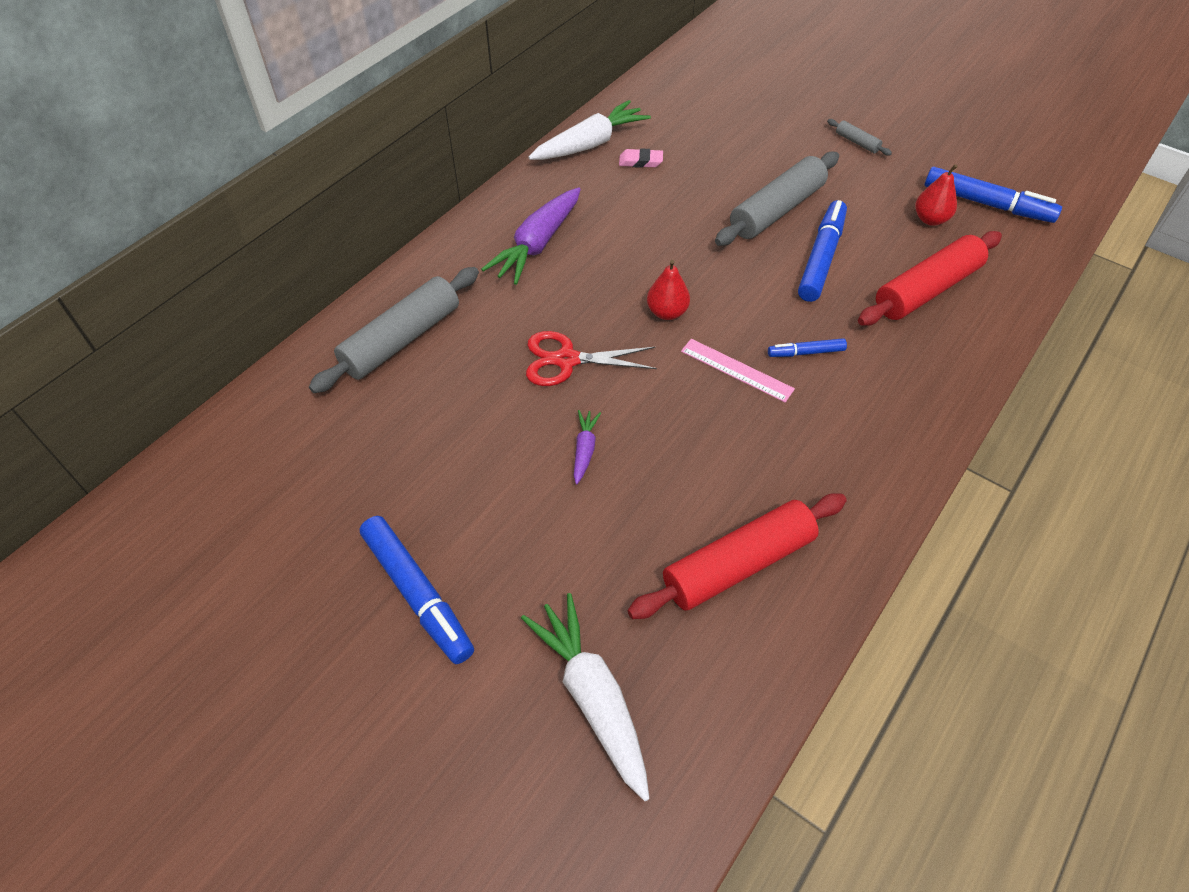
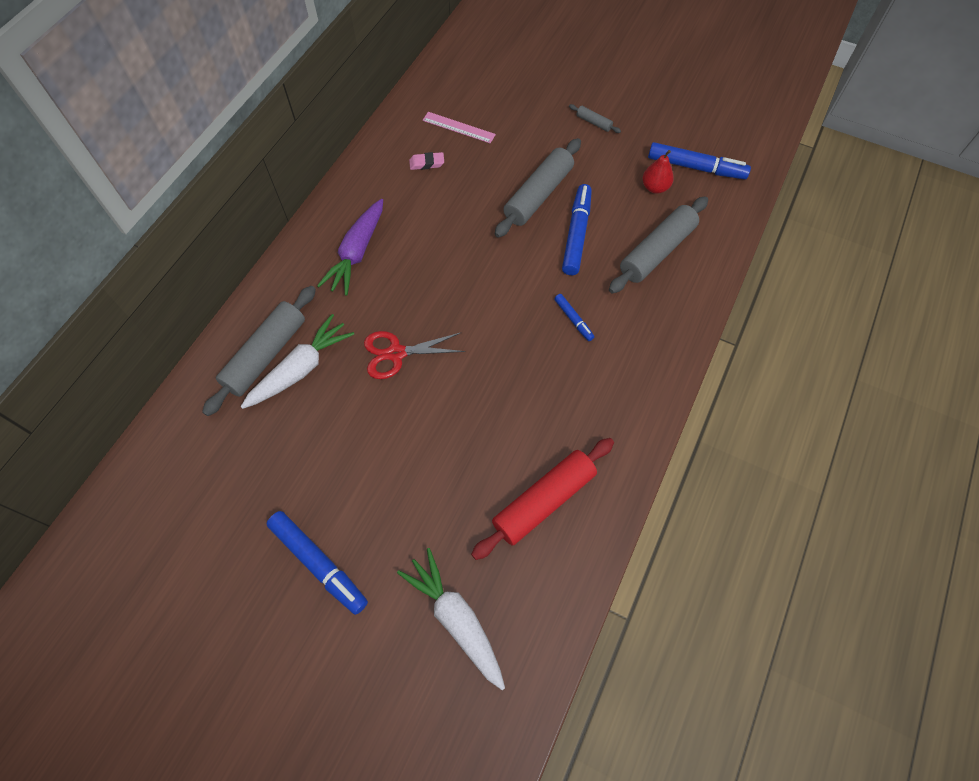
camera: 10 degrees left, 10 degrees up
(584, 450) = (421, 427): purple carrot -> none
(590, 144) = (384, 152): white carrot -> white carrot (301, 369)
(667, 312) = (466, 300): red pear -> none
(736, 370) = (524, 342): pink ruler -> pink ruler (458, 127)
(806, 352) = (573, 320): blue marker -> blue marker turned 105 degrees counterclockwise
(926, 290) = (657, 251): red rolling pin -> grey rolling pin

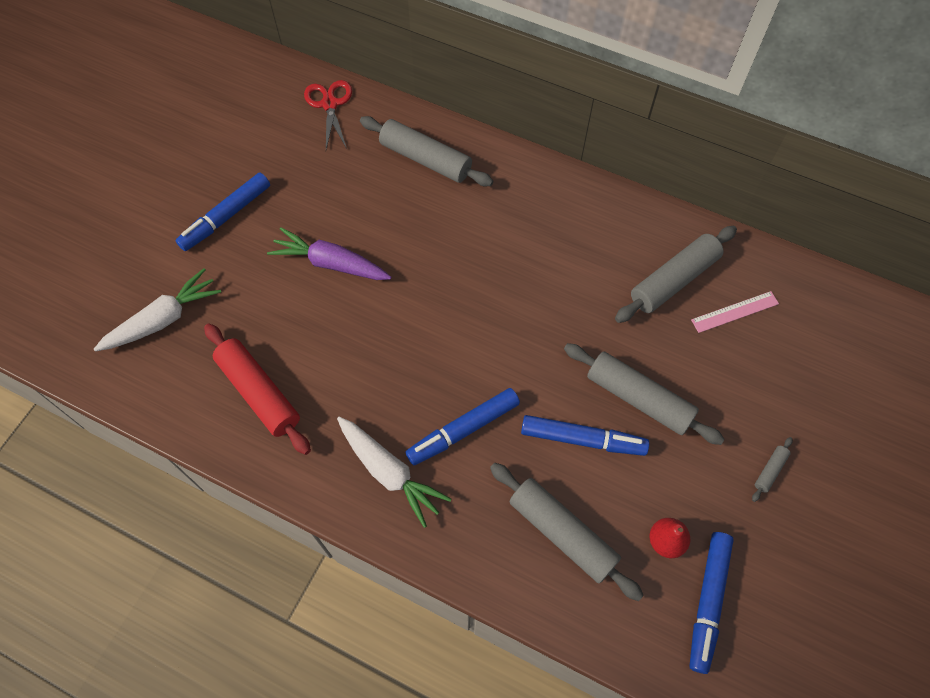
camera: 90 degrees right, 0 degrees up
(301, 369) = (410, 187): white carrot -> white carrot (389, 472)
(357, 253) = (544, 222): purple carrot -> purple carrot (331, 263)
(396, 353) = (424, 262): red scissors -> red scissors (329, 104)
(427, 163) = (673, 280): pink eraser -> grey rolling pin
(458, 127) = (735, 311): pink ruler -> pink ruler turned 45 degrees clockwise
(573, 320) = (463, 430): blue marker -> blue marker, size x1.90

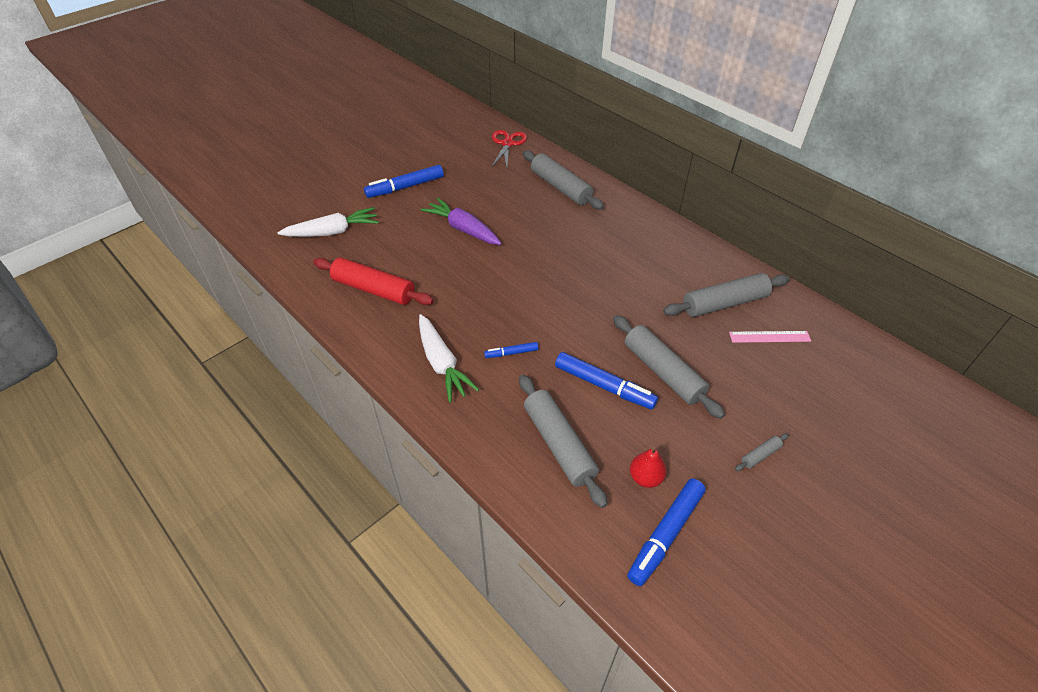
camera: 20 degrees right, 15 degrees down
(259, 392) = (374, 289): red rolling pin -> red rolling pin turned 45 degrees counterclockwise
(463, 430) = (511, 353): blue marker -> blue marker, size x0.53

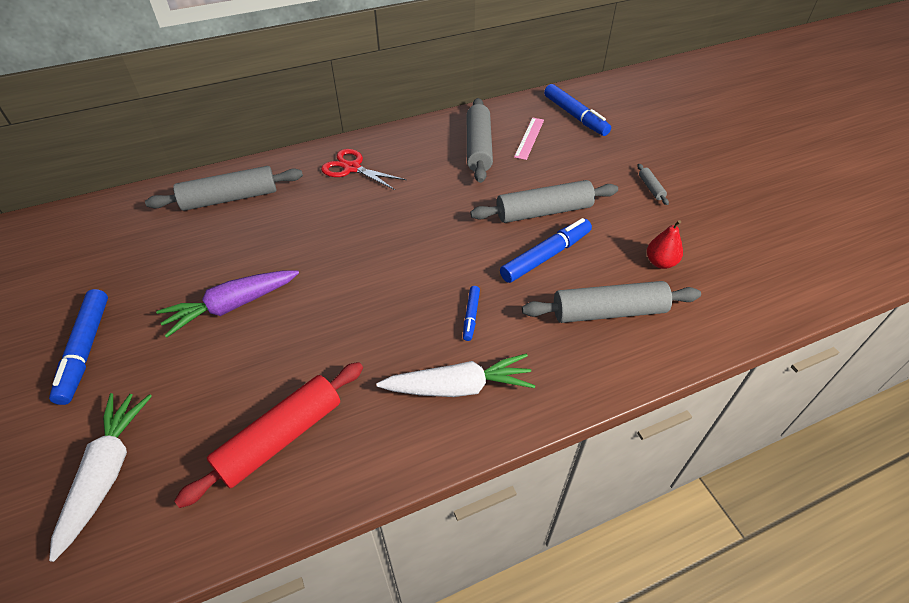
camera: 70 degrees left, 0 degrees up
(507, 144) = (101, 219): red scissors -> red scissors (352, 168)
(665, 534) = (721, 269): blue marker -> blue marker (575, 116)

